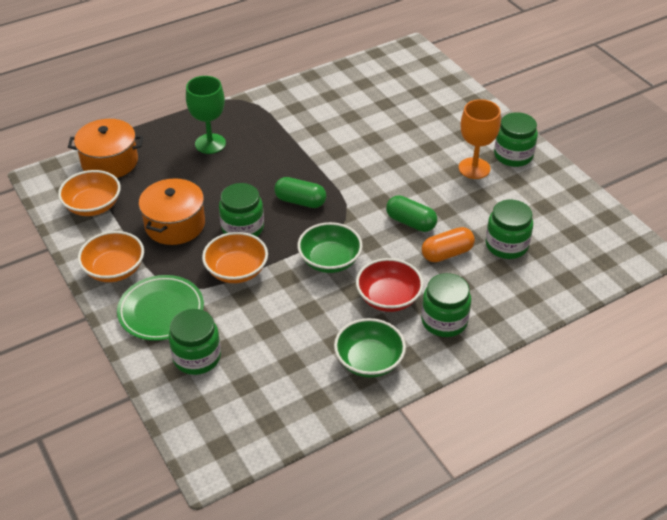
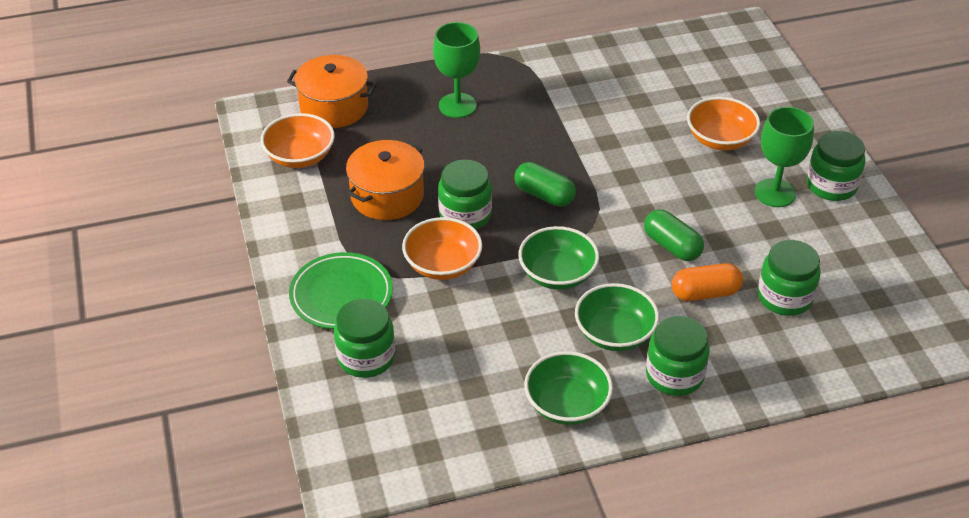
camera: 15 degrees right, 0 degrees up
(114, 269) = (302, 236): orange bowl -> orange bowl (720, 139)
(388, 298) = (614, 333): red bowl -> green bowl
(474, 168) = (775, 193): orange goblet -> green goblet

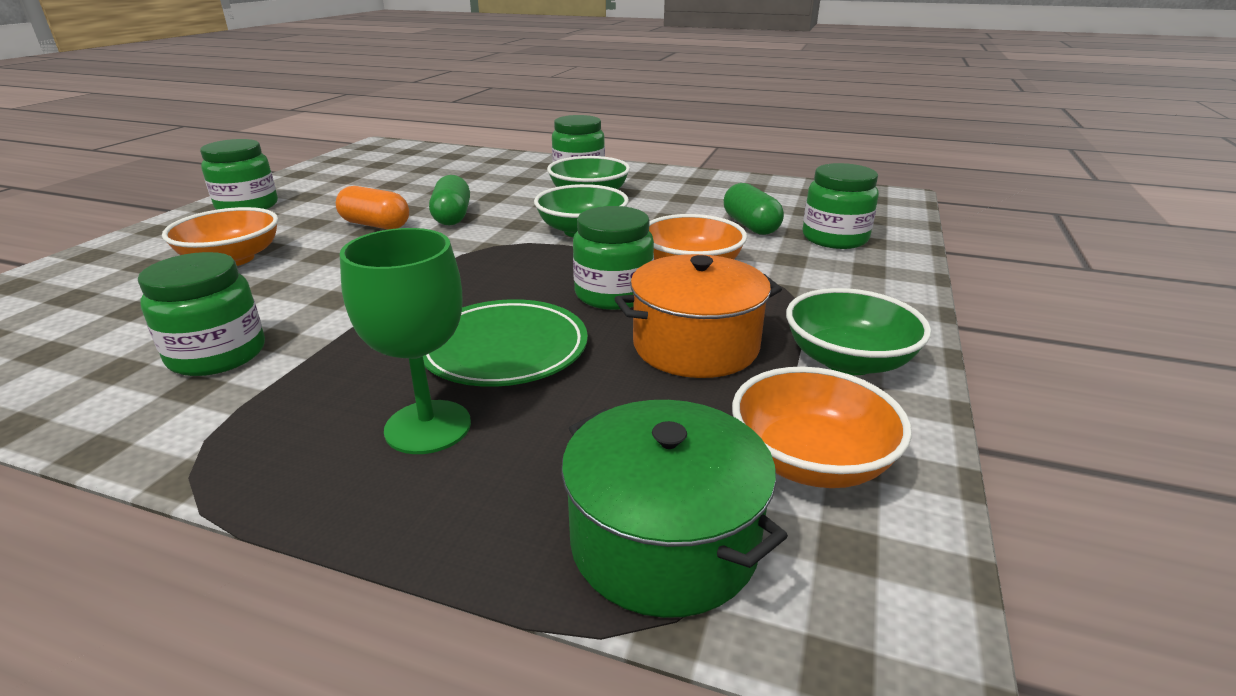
camera: 145 degrees left, 15 degrees down
(334, 107) = (664, 542): orange pot -> green pot
(341, 295) = (836, 280): green plate -> green plate (504, 350)
(544, 195) = (497, 280): green capsule -> green capsule (750, 226)
(567, 404) = (677, 183): green bowl -> green bowl (848, 360)
(705, 293) = (483, 193): orange capsule -> orange capsule (375, 225)
(775, 193) = (297, 216): green goblet -> none
(784, 297) = (433, 178): green jar -> green jar (217, 355)

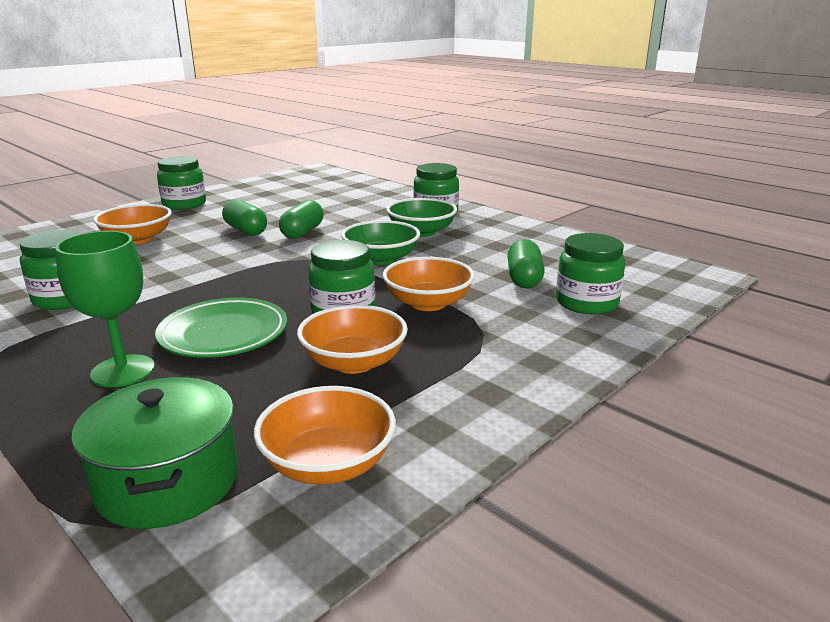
camera: 25 degrees right, 5 degrees down
(375, 225) = (246, 230): orange capsule -> green capsule
(695, 346) = (354, 362): orange pot -> orange bowl
(848, 360) = (457, 402): green bowl -> none

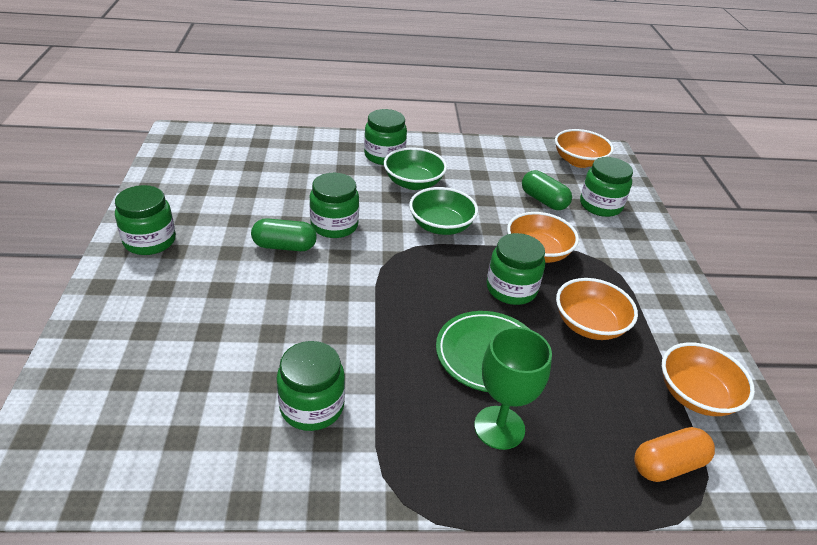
camera: 50 degrees left, 15 degrees up
(137, 239) = (212, 309): orange bowl -> orange bowl (579, 161)
(168, 481) = (668, 465): green pot -> orange capsule
(302, 232) = (334, 225): green capsule -> green jar

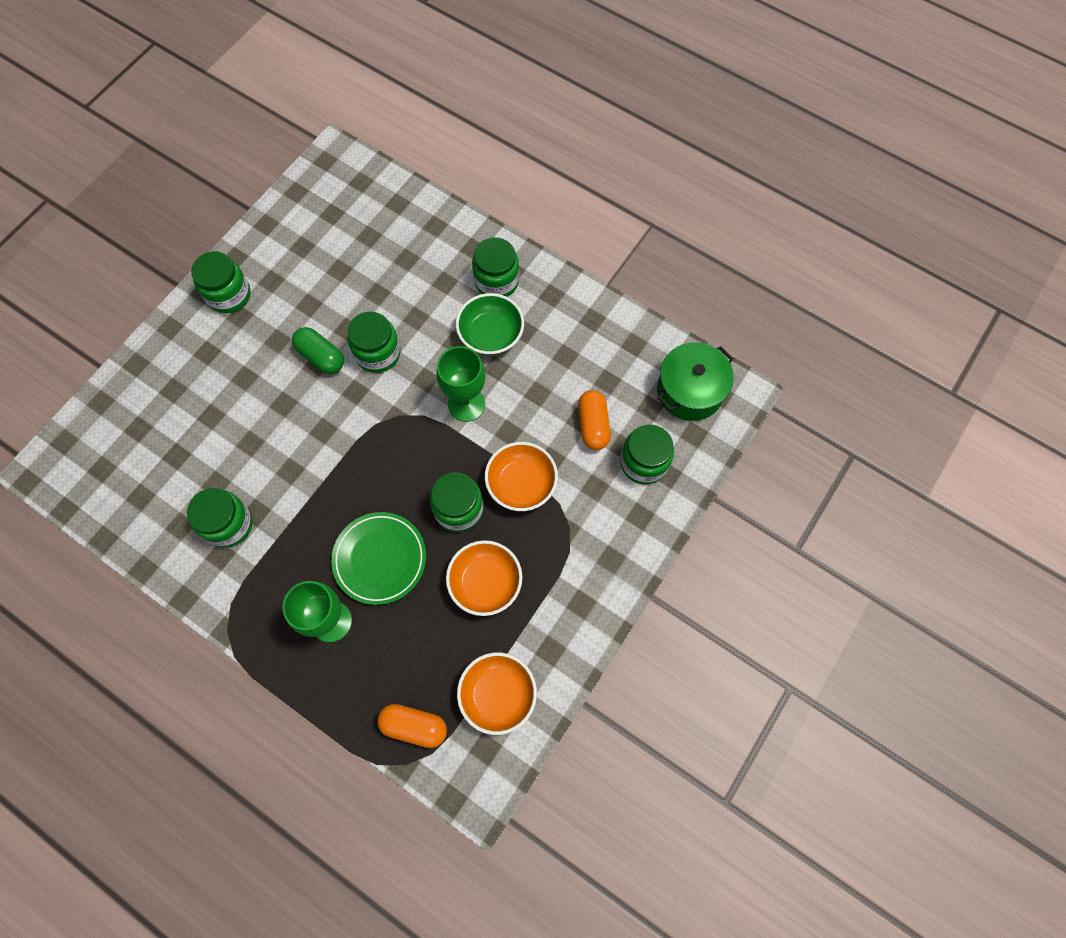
camera: 40 degrees right, 30 degrees up
(441, 226) = (466, 404): green bowl -> green goblet
(543, 200) = (593, 425): green capsule -> orange capsule
(579, 161) = (690, 391): orange bowl -> green pot

